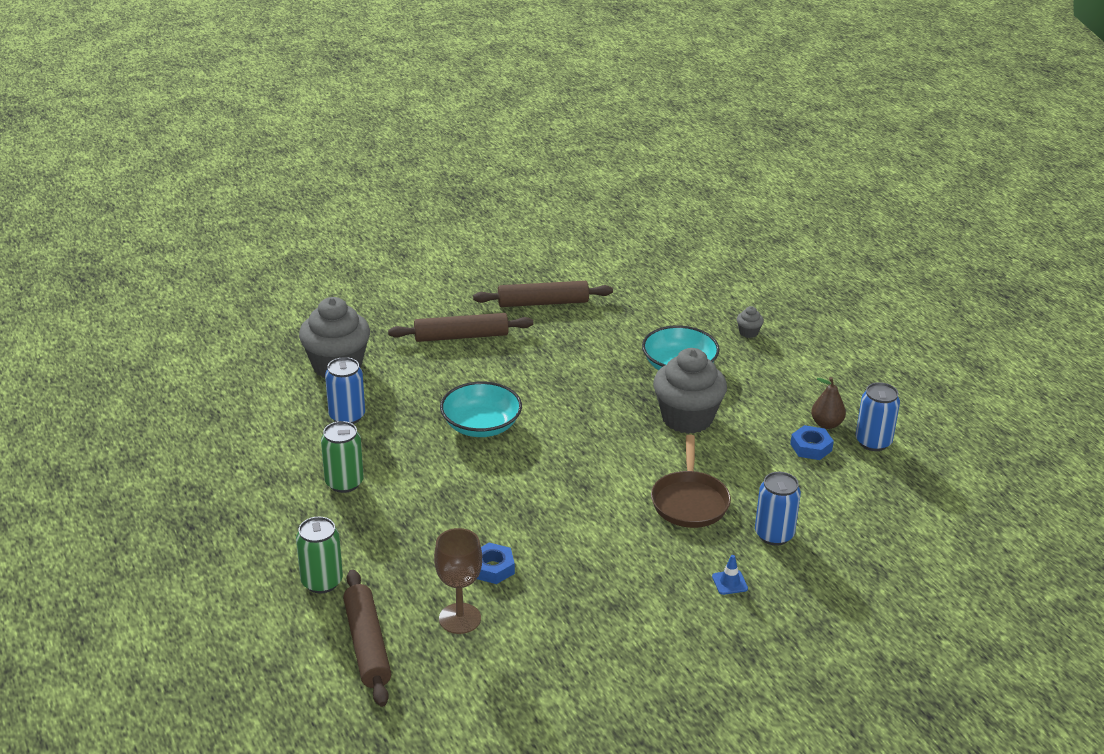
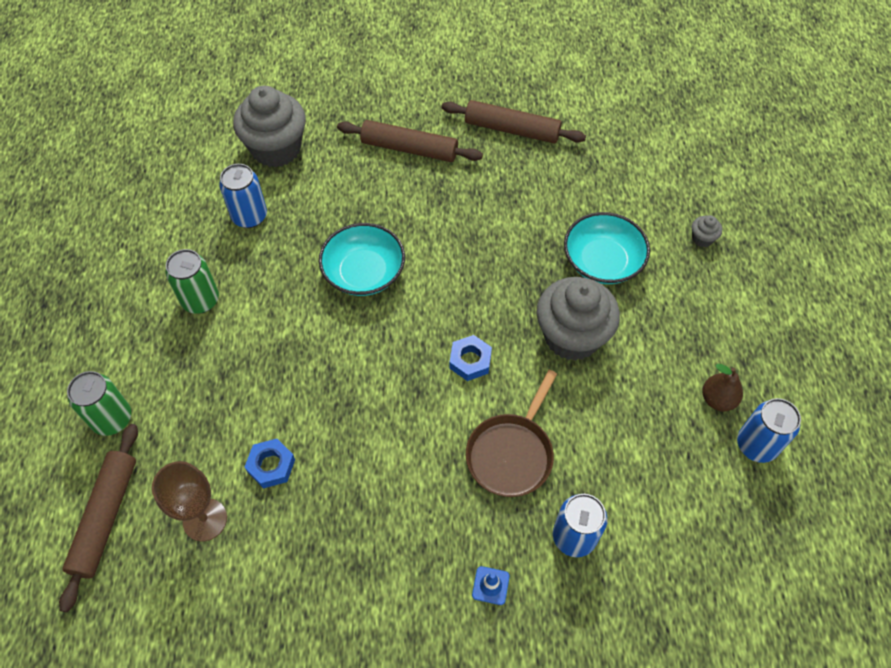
camera: 25 degrees right, 25 degrees up
(811, 447) = (682, 426): blue nut -> blue nut (470, 361)

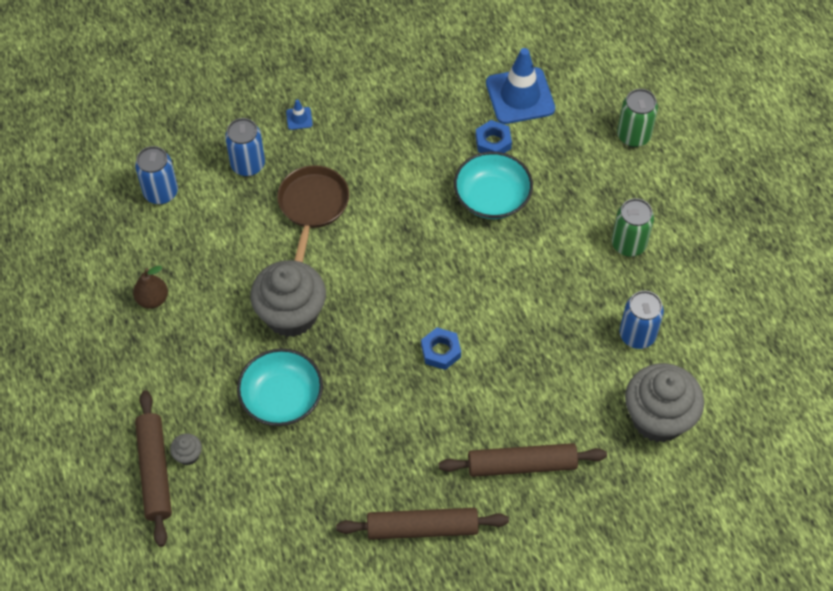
camera: 160 degrees right, 0 degrees up
(105, 517) = (590, 77): brown rolling pin -> brown rolling pin (155, 471)
(205, 519) = (520, 96): brown goblet -> blue traffic cone
(364, 272) = (500, 315): turquoise bowl -> turquoise bowl (492, 197)
(470, 361) = (372, 266): blue nut -> blue nut (441, 351)
(756, 445) = (116, 272): blue can -> blue can (161, 192)

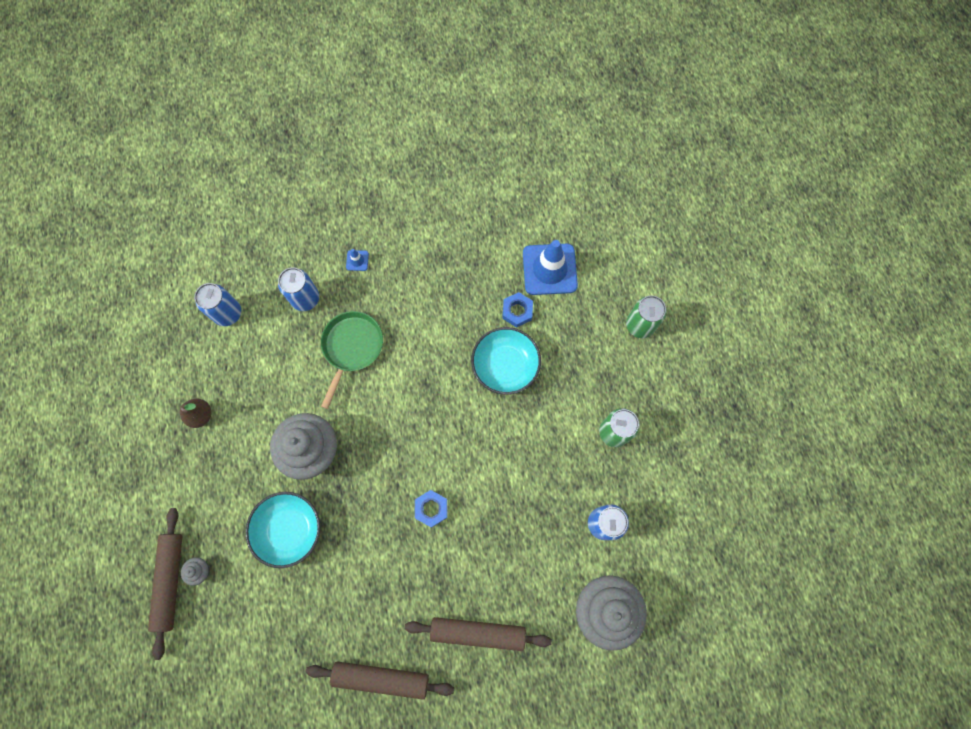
camera: 10 degrees right, 15 degrees up
(313, 206) = (352, 348): brown pan -> green pan

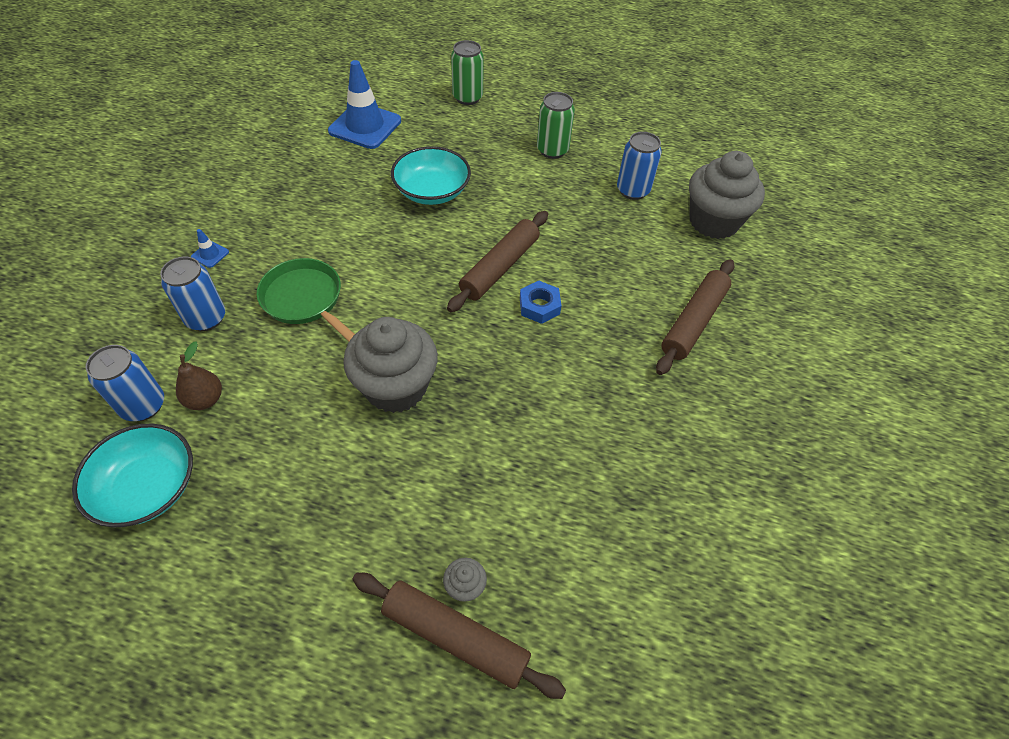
camera: 65 degrees left, 20 degrees down
(201, 415) = (250, 495): brown pear -> brown pear (205, 399)
(289, 529) = (476, 452): turquoise bowl -> turquoise bowl (147, 487)
(381, 677) = (706, 429): brown rolling pin -> brown rolling pin (500, 267)
(517, 311) = (385, 162): blue nut -> none

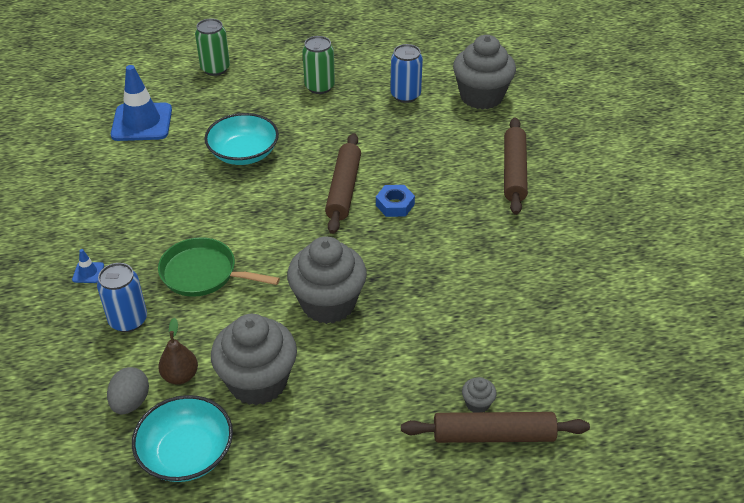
camera: 25 degrees left, 10 degrees down
(143, 405) = (131, 402): blue can -> grey egg
(267, 442) = (258, 382): none -> grey cupcake

